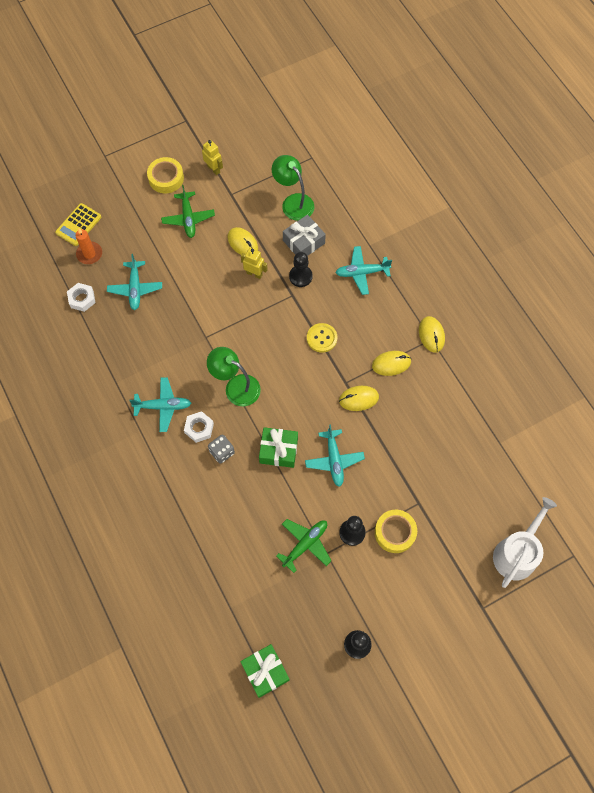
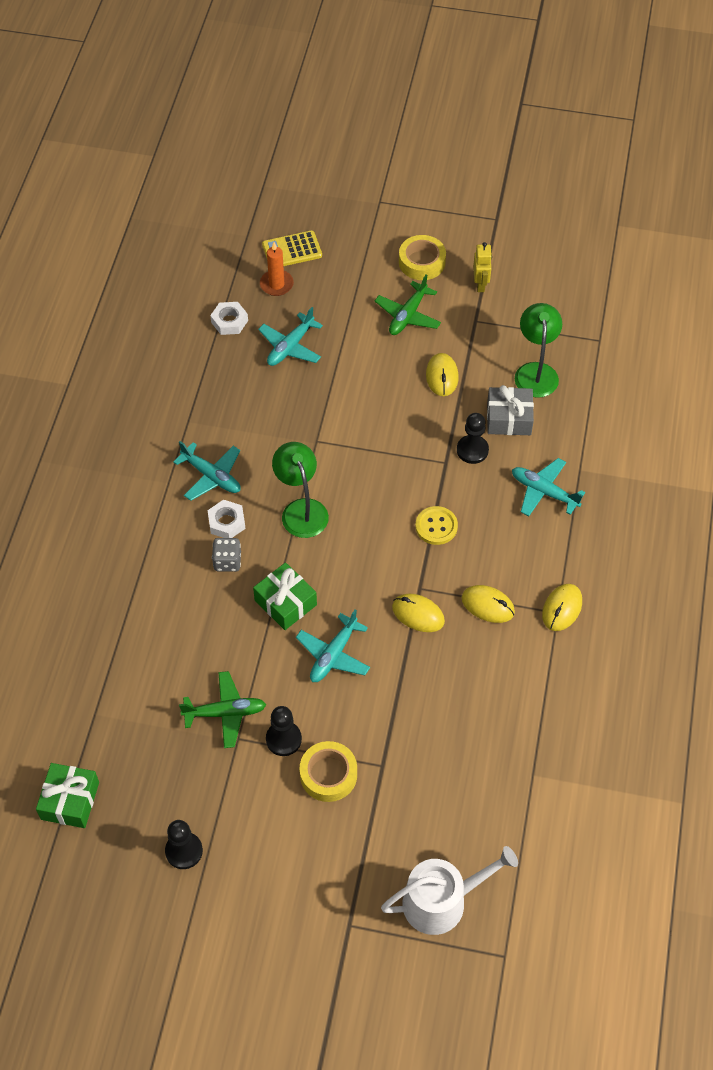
camera: 40 degrees right, 10 degrees down
(254, 274) = (425, 414): yellow robot -> none

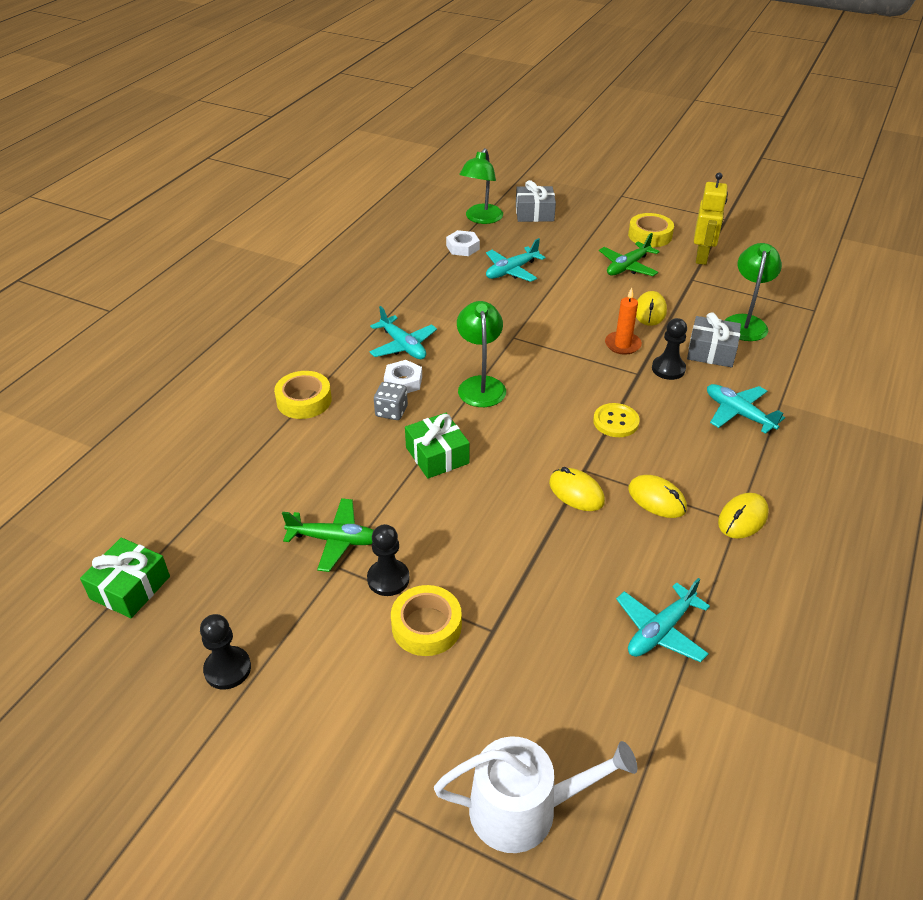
camera: 15 degrees right, 15 degrees down
(140, 567) = (304, 400): none -> yellow tape
(236, 271) = (481, 219): none -> green lamp
(276, 284) = (513, 231): orange candle -> orange candle (622, 345)
(292, 250) = (534, 213): yellow calculator -> grey gift
(333, 655) = (472, 510): turquoise plane -> turquoise plane (660, 630)
(480, 284) = (702, 257): yellow robot -> yellow robot, size x1.54

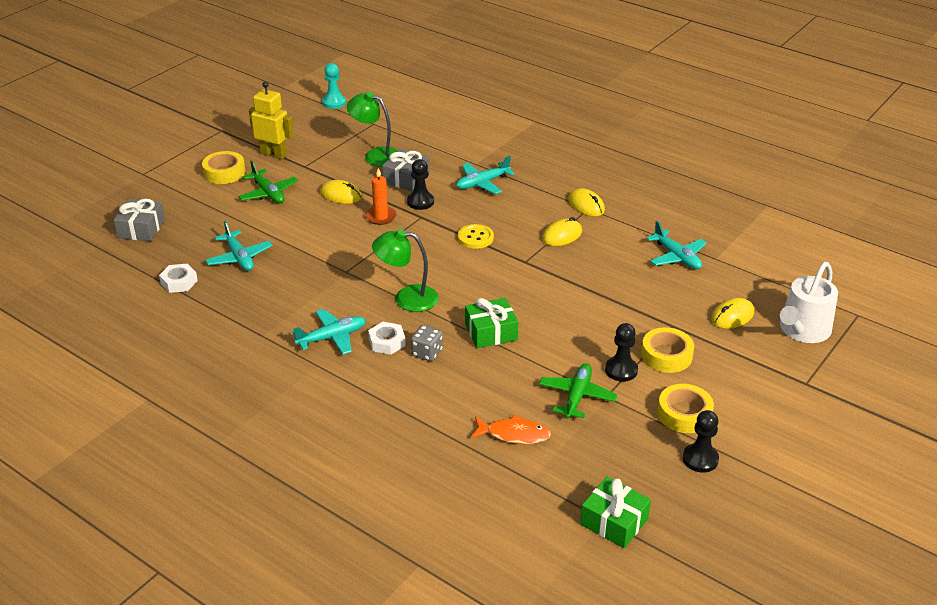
camera: 80 degrees left, 5 degrees down
(267, 492) = (514, 434): none -> orange fish
(304, 400) = (393, 407): yellow tape -> yellow tape (684, 414)
(481, 219) = (129, 263): green lamp -> none
(524, 809) = (802, 330): white watering can -> white watering can turned 150 degrees counterclockwise
(576, 492) = (548, 269): yellow mouse -> yellow mouse (732, 316)
(838, 276) = (334, 102): none -> turquoise pawn

